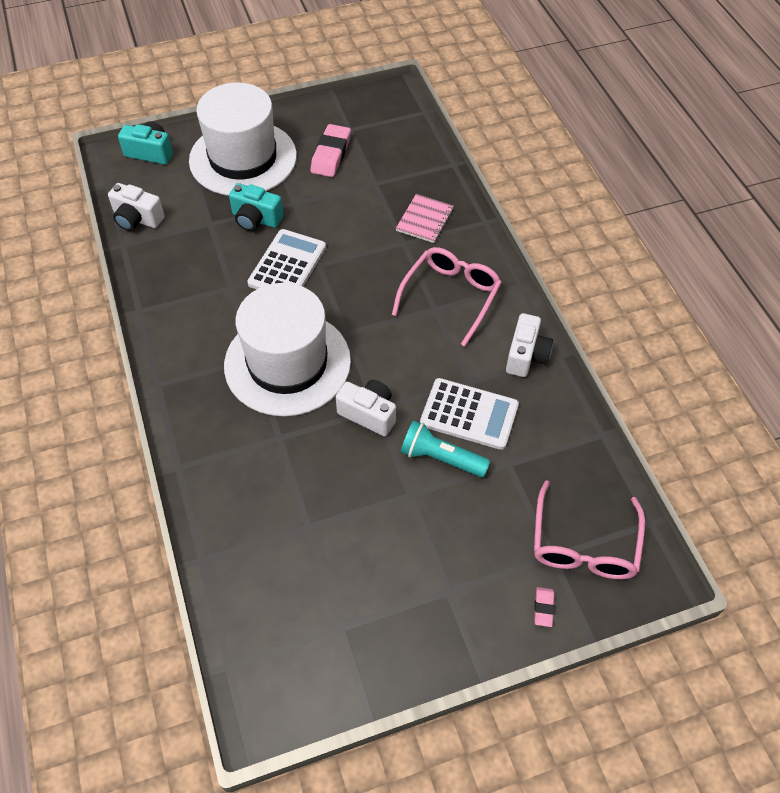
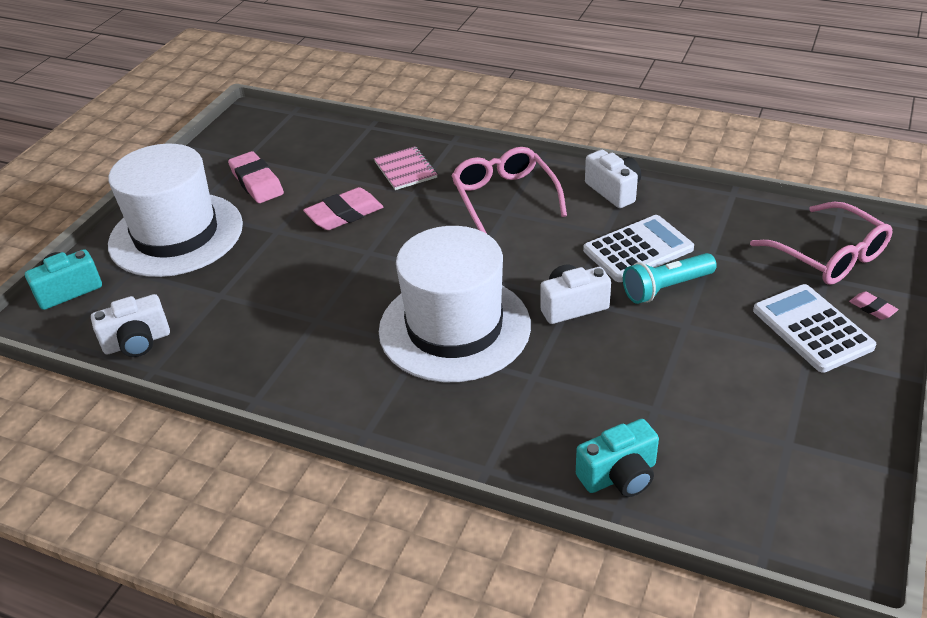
camera: 45 degrees left, 15 degrees down
(256, 219) = (260, 263): turquoise camera -> turquoise camera (619, 475)
(287, 265) = (342, 271): white calculator -> white calculator (812, 328)
(344, 224) = (344, 214): none -> pink eraser

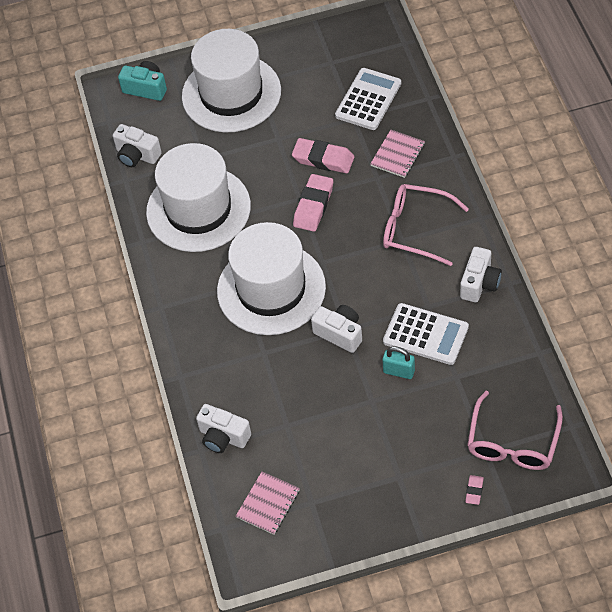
camera: 55 degrees right, 15 degrees up
(257, 182) = (313, 89): pink eraser -> pink eraser (313, 206)
(277, 330) = (198, 209): none -> white hat
(505, 198) = (416, 229): pink glasses -> pink glasses turned 105 degrees counterclockwise
(619, 475) = (223, 437): turquoise camera -> white camera
(666, 288) = (399, 371): turquoise flashlight -> turquoise padlock
(760, 485) = (268, 504): none -> pink notebook
(812, 328) = (425, 468): white calculator -> white calculator (368, 99)

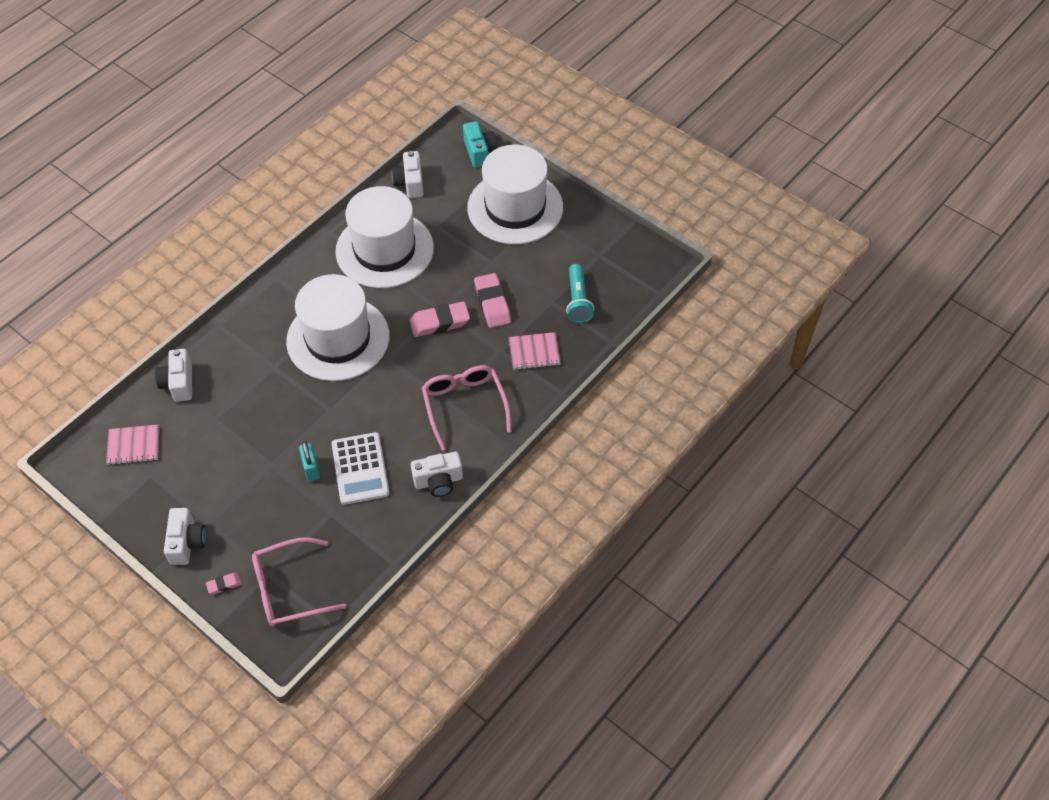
camera: 50 degrees right, 0 degrees up
(340, 333) = (323, 408): white camera -> white camera (187, 543)
(368, 99) = (578, 301): white calculator -> turquoise flashlight

